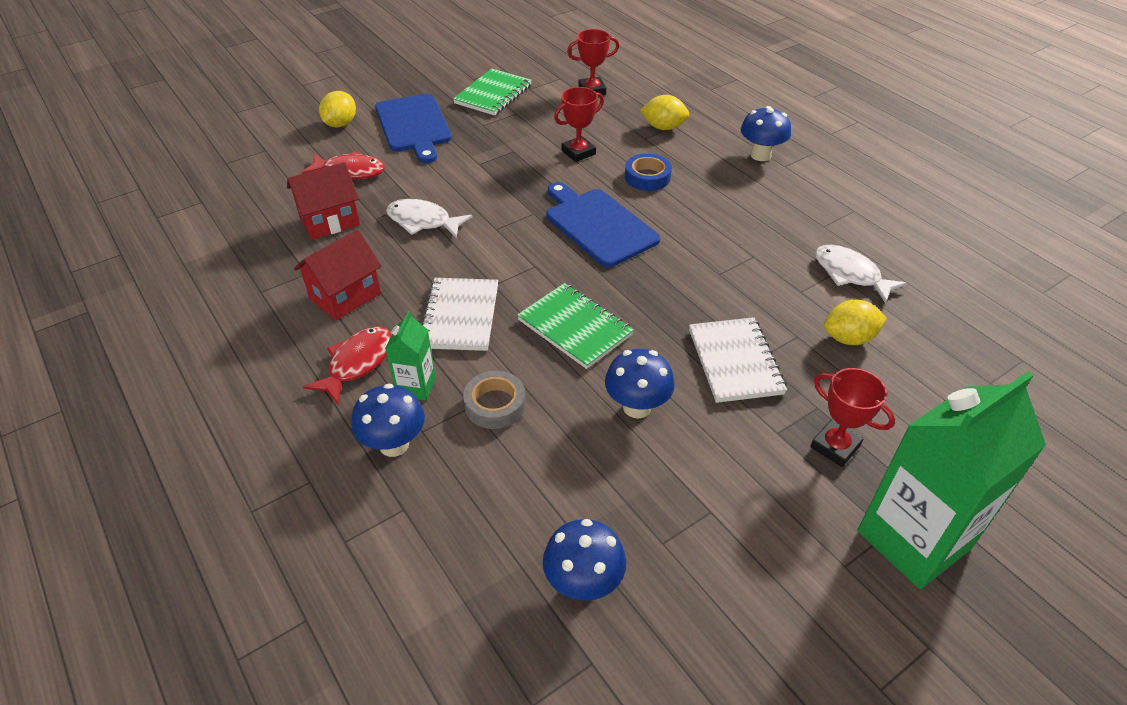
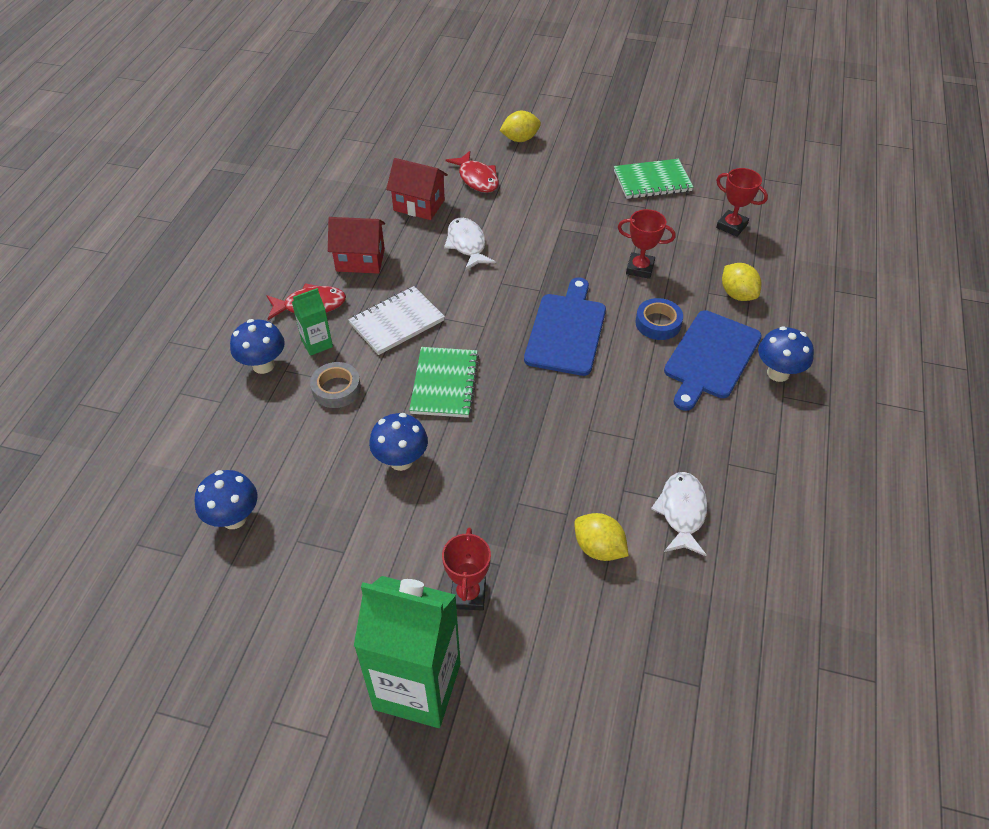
camera: 50 degrees right, 5 degrees up
(414, 126) = (562, 171): blue cutting board -> blue cutting board (711, 357)
(735, 362) = (499, 490): white notebook -> none

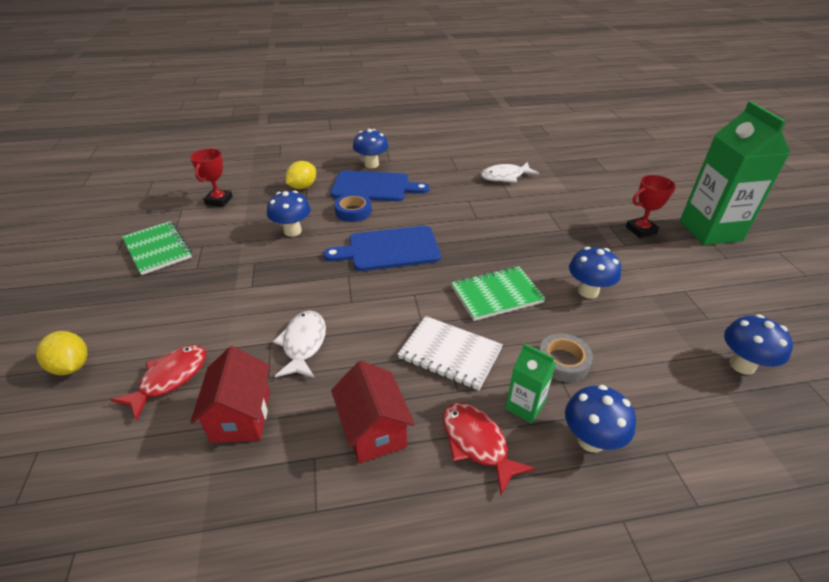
camera: 115 degrees left, 10 degrees down
(467, 244) = (303, 344): white fish -> white fish turned 135 degrees clockwise
(598, 548) = (558, 196): yellow lemon -> none
(640, 268) = (292, 231): red trophy -> blue mushroom

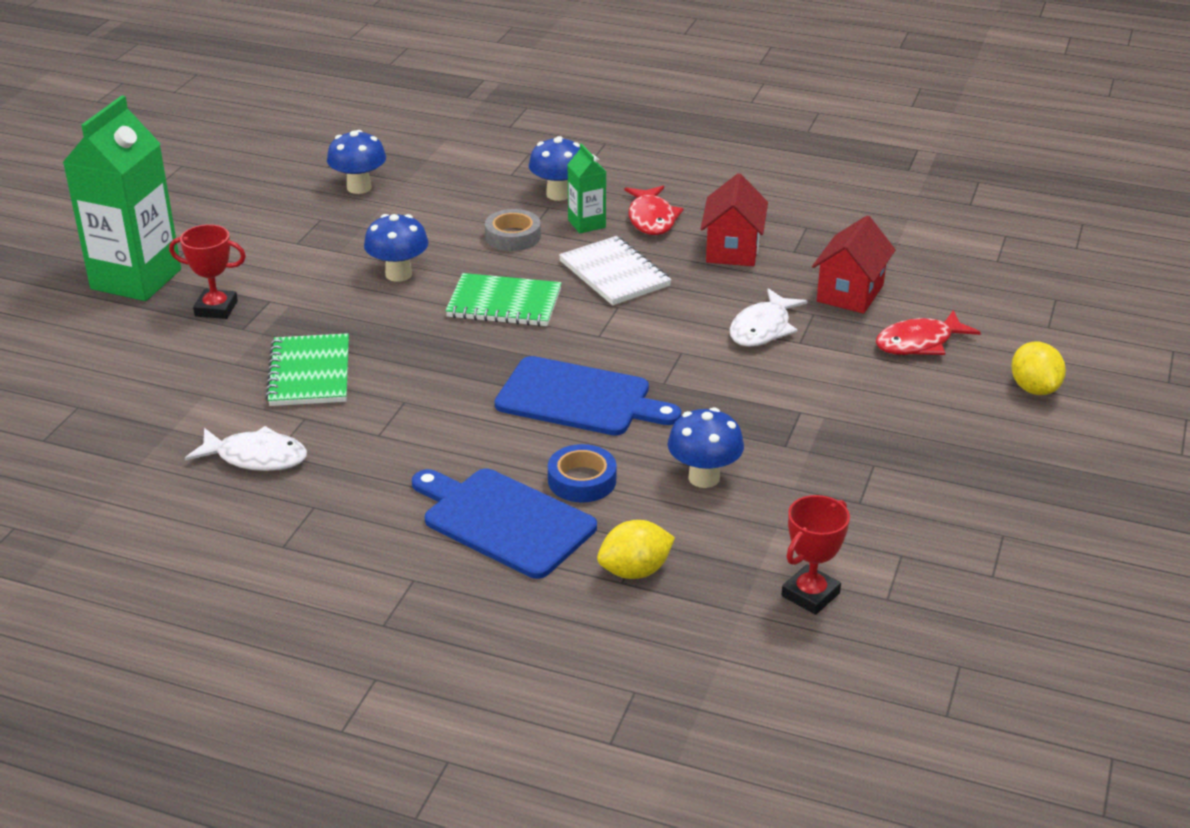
camera: 150 degrees left, 5 degrees down
(157, 249) = (933, 519): green notebook -> green notebook (310, 373)
(371, 164) = (458, 583): blue mushroom -> none

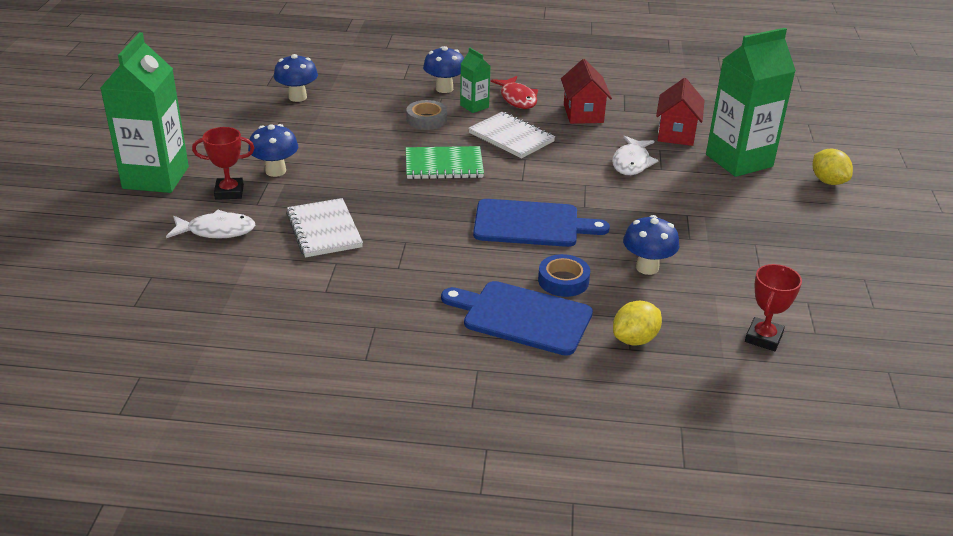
camera: 15 degrees left, 0 degrees up
(256, 457) = (312, 296): white fish -> white fish (217, 231)
(310, 373) = (324, 230): green notebook -> white notebook
(398, 274) = (356, 153): blue mushroom -> blue mushroom (275, 171)
(919, 343) = (739, 160): red fish -> green carton

